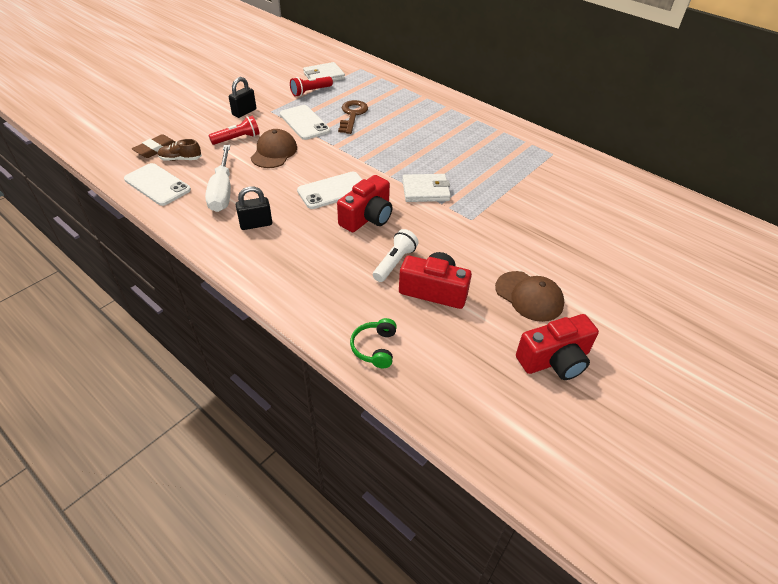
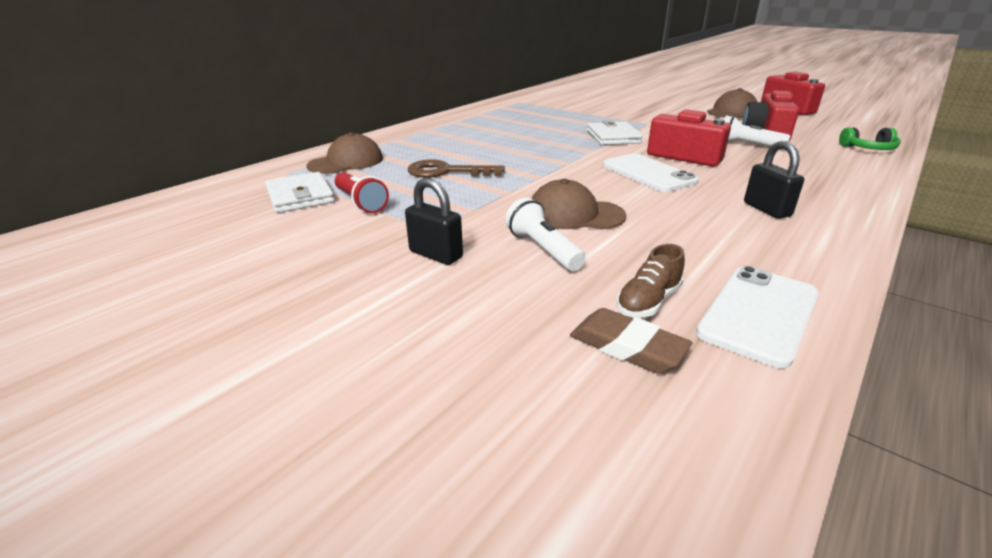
camera: 90 degrees left, 15 degrees down
(180, 159) = (648, 301): brown shoe -> brown shoe turned 45 degrees clockwise
(222, 192) = (717, 242): white screwdriver -> none
(237, 139) = (542, 249): red flashlight -> white flashlight
(304, 123) = (473, 200): white phone -> none
(376, 83) = (346, 162): none -> brown cap

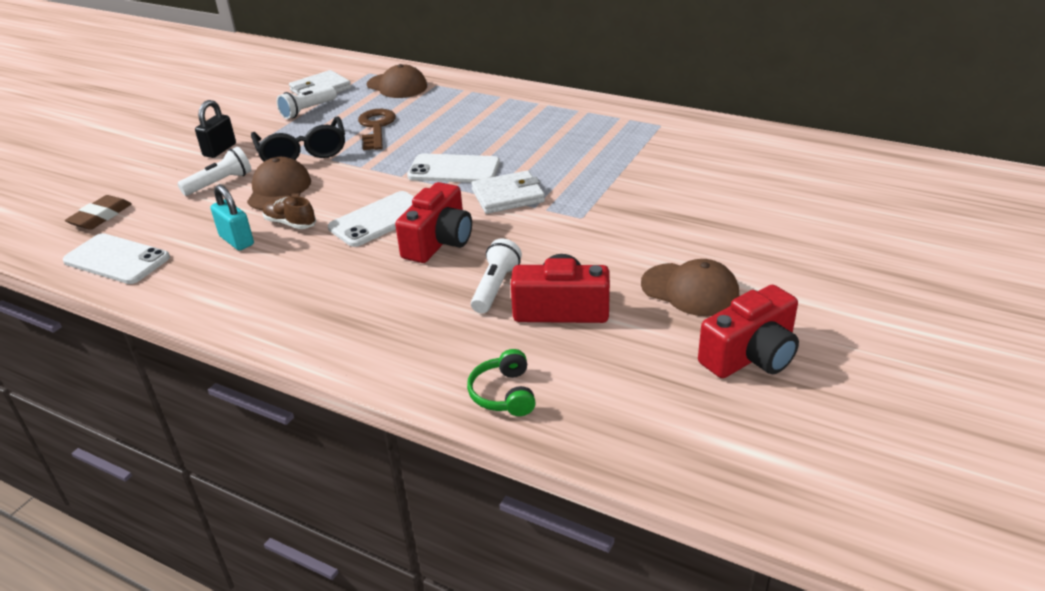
camera: 80 degrees right, 5 degrees up
(361, 203) = (307, 110): red flashlight -> white flashlight
(482, 204) = (302, 152): none -> black glasses
(561, 149) = (454, 169): none -> white phone
(648, 301) = (142, 222): brown shoe -> brown shoe (290, 223)
(694, 233) = (236, 240): none -> turquoise padlock
(766, 209) = (281, 280): black padlock -> none

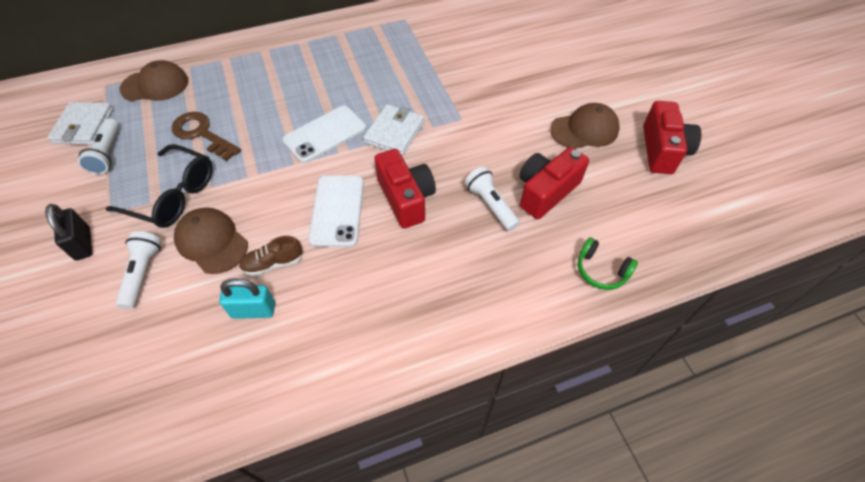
camera: 50 degrees left, 20 degrees up
(101, 216) = (73, 392): brown eraser -> none
(117, 259) = (171, 413): white phone -> none

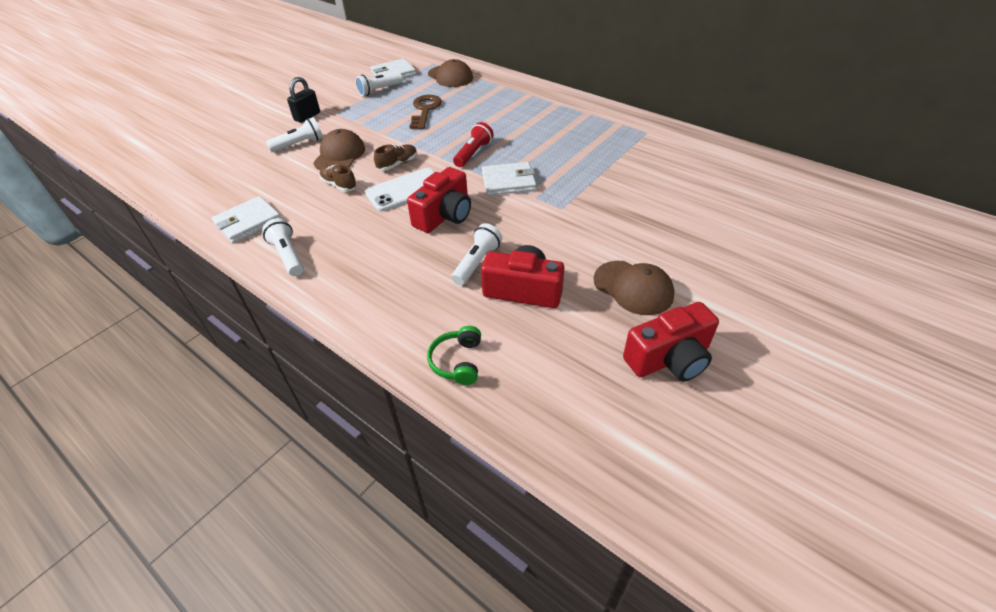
camera: 60 degrees right, 10 degrees down
(172, 195) = (365, 125): black glasses -> none
(253, 310) = (297, 194): turquoise padlock -> none
(265, 378) = (248, 222): none -> white wallet
(284, 198) = (397, 164): none -> brown shoe
(325, 134) = (473, 153): white phone -> red flashlight
(364, 354) = (288, 255): none -> white flashlight

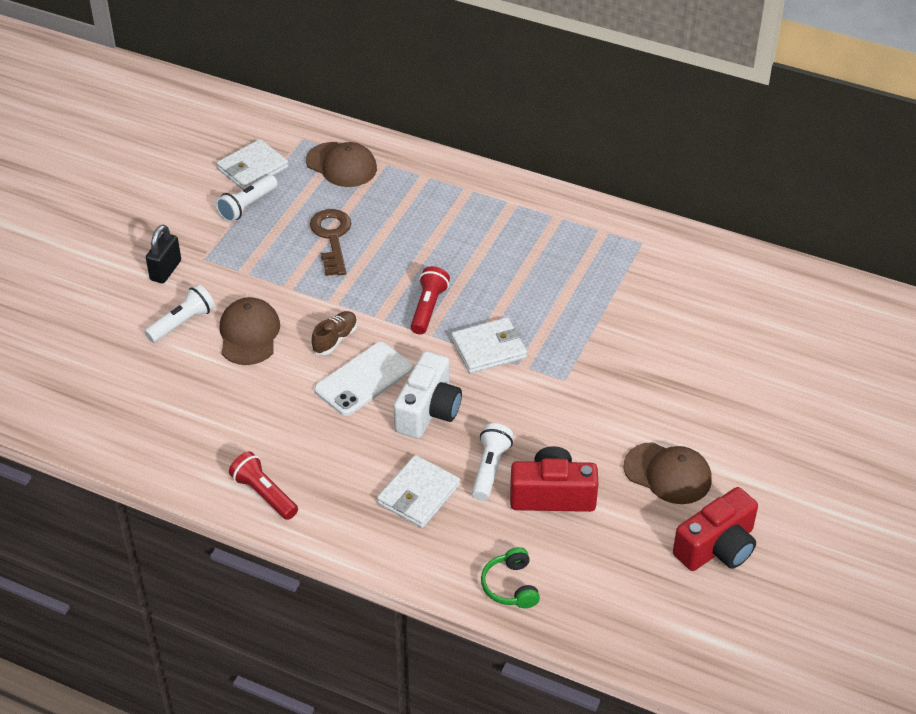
camera: 15 degrees left, 0 degrees up
(248, 222) = (186, 456): white wallet -> white wallet (418, 494)
(288, 255) = (264, 494): white flashlight -> red flashlight
(339, 185) = (273, 383): brown shoe -> none
(444, 215) = (428, 410): red camera -> white camera

